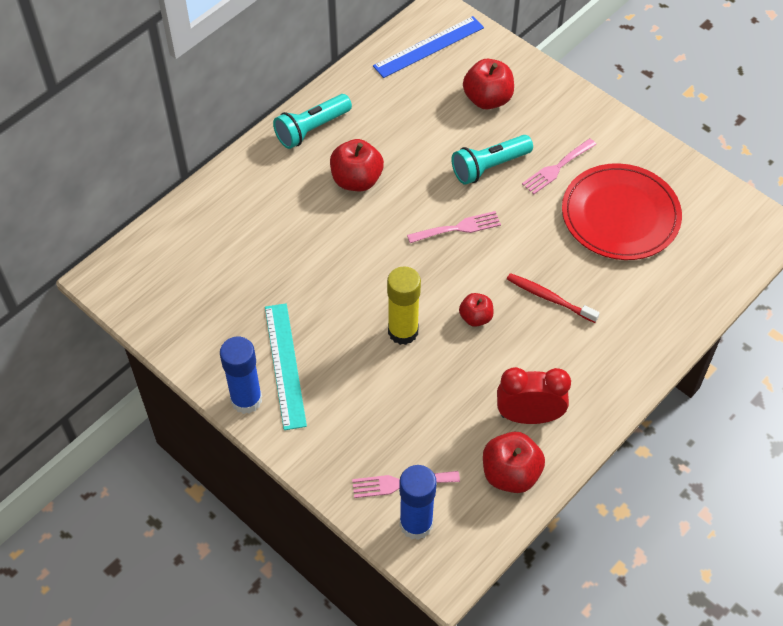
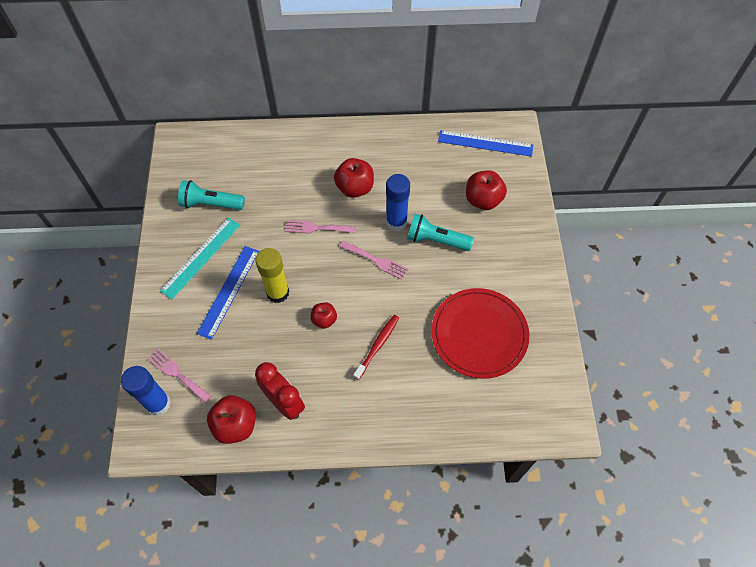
camera: 45 degrees right, 5 degrees up
(246, 400) = (162, 258): blue glue stick -> blue glue stick (396, 222)
(311, 129) = (365, 141): turquoise flashlight -> turquoise flashlight (211, 204)
(354, 371) = (229, 291): none -> blue ruler
(549, 298) = (377, 346): red toothbrush -> red toothbrush turned 45 degrees clockwise
(556, 168) = (475, 273): pink fork -> pink fork (316, 228)

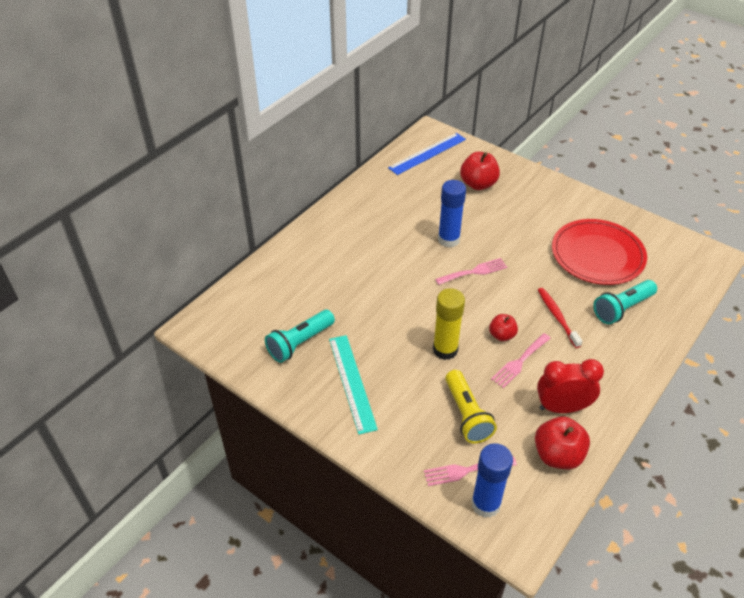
camera: 50 degrees left, 15 degrees down
(227, 344) = (466, 415): none -> yellow flashlight
(229, 291) = (410, 382): blue ruler -> none
(316, 228) = (403, 288): pink fork -> pink fork (519, 362)
(355, 188) = (388, 243): red apple -> none
(436, 240) = (489, 228): turquoise flashlight -> turquoise flashlight (622, 308)

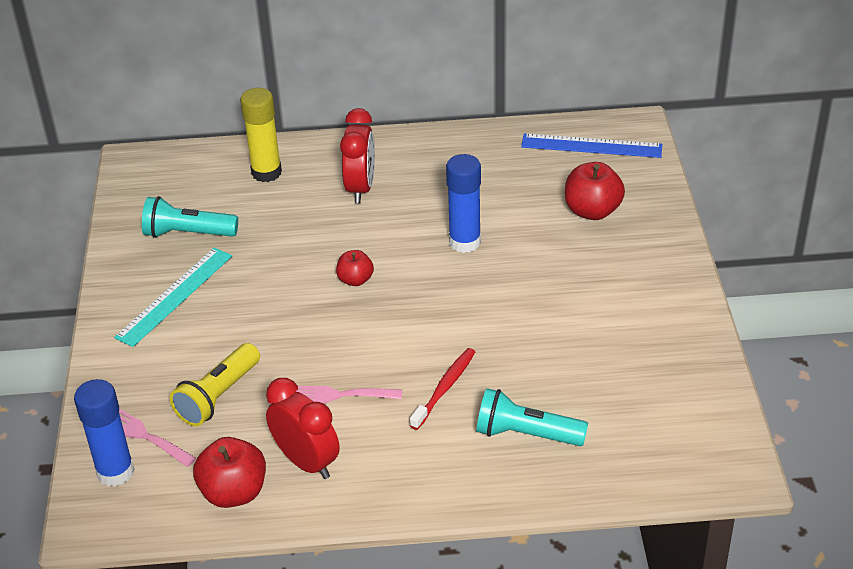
camera: 50 degrees right, 5 degrees down
(353, 249) = (360, 188): none -> red clock
(445, 350) = (291, 332): yellow glue stick -> yellow glue stick (266, 172)
(474, 271) = (437, 288): pink fork -> none
(502, 335) = (362, 361): red apple -> red apple (355, 280)
(597, 255) = (597, 368): red plate -> none

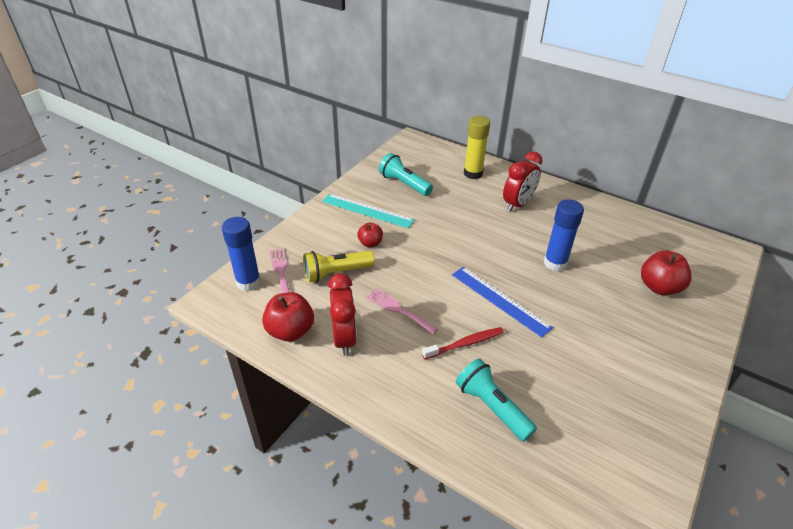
camera: 35 degrees right, 0 degrees up
(175, 296) = (367, 210): turquoise ruler -> turquoise ruler turned 45 degrees clockwise
(355, 280) = (469, 251): red apple -> red apple (370, 243)
(591, 146) = (689, 248): blue ruler -> blue ruler (500, 300)

